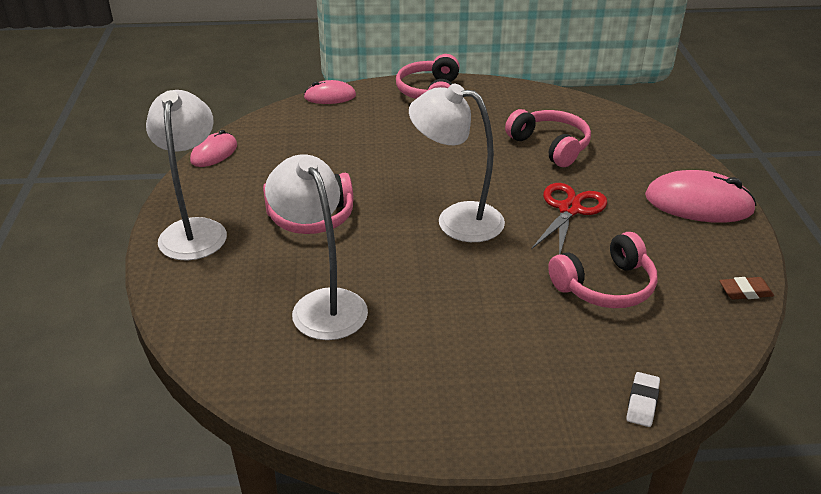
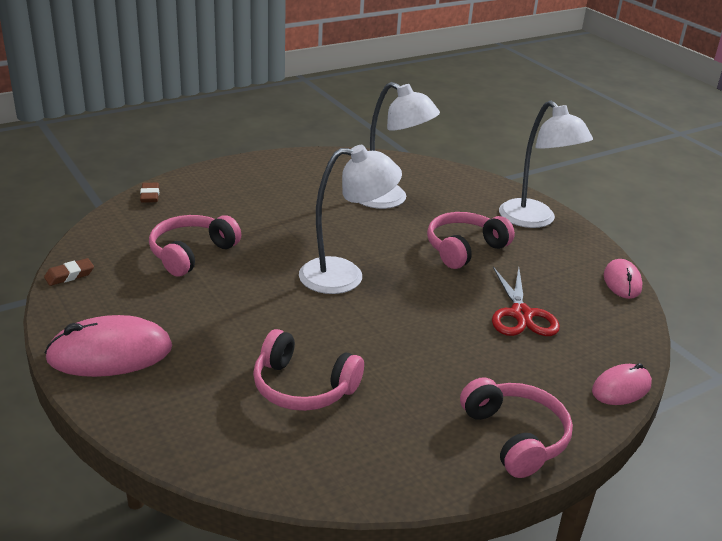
camera: 150 degrees right, 5 degrees down
(569, 209) = (246, 311): red scissors -> red scissors (521, 314)
(642, 402) = (150, 195): white eraser -> brown eraser

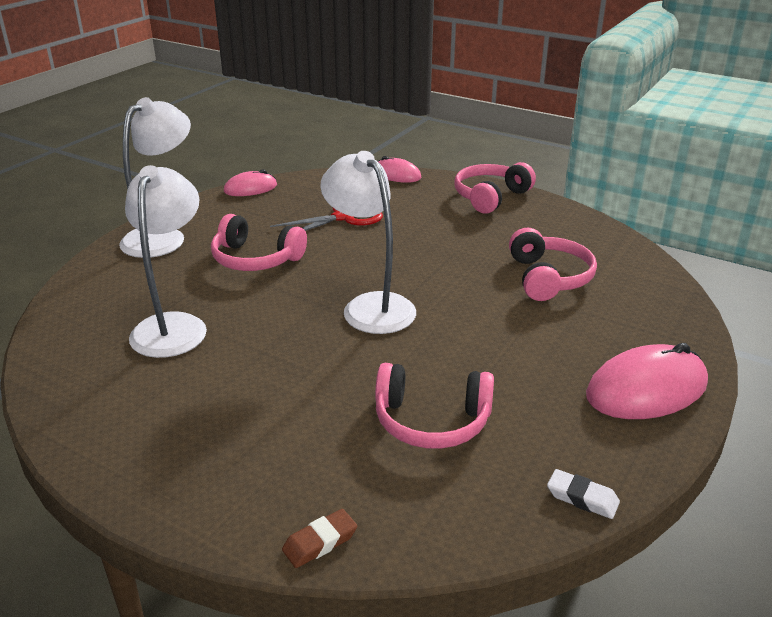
camera: 115 degrees left, 0 degrees up
(69, 275) = (582, 498): brown eraser -> white eraser
(110, 353) = (646, 389): pink mouse -> pink mouse turned 75 degrees counterclockwise

